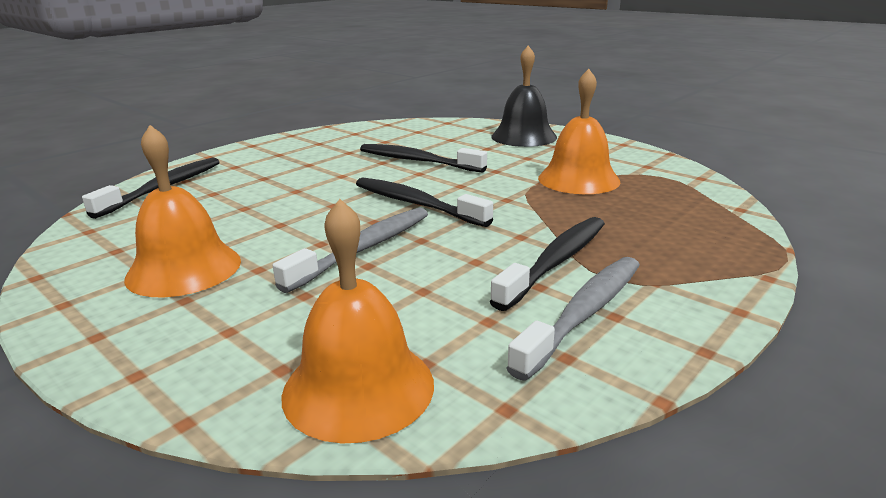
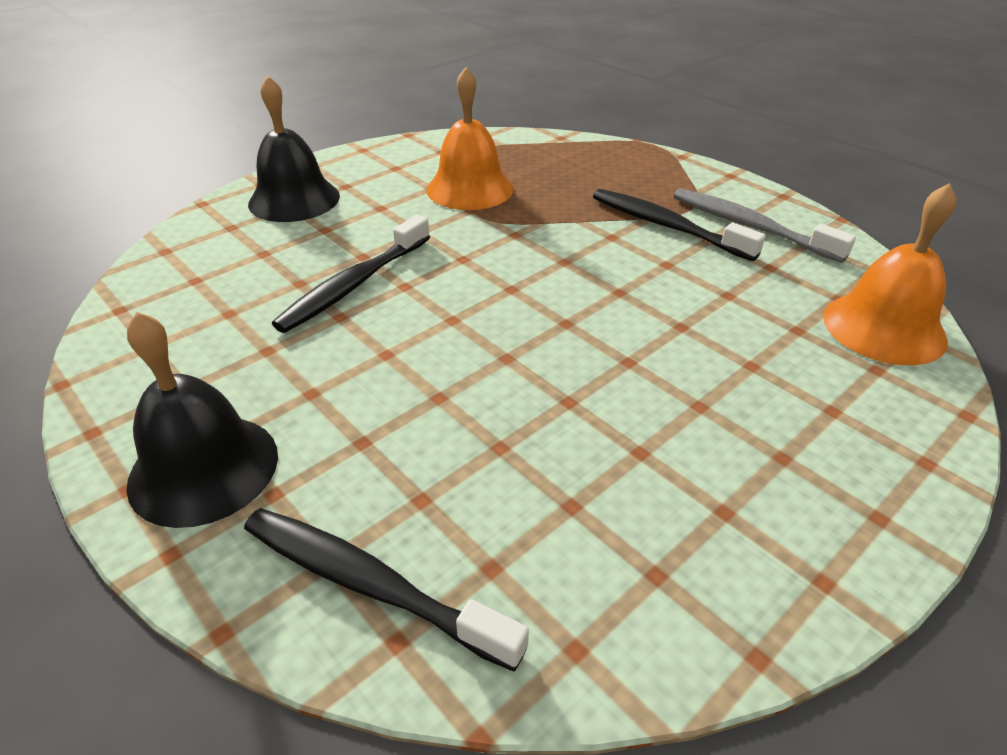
camera: 85 degrees left, 15 degrees up
(184, 269) = (710, 473): orange bell -> none
(258, 153) = (204, 468): none -> black bell
(364, 249) = (644, 328): grey toothbrush -> none
(416, 204) = (519, 291): black toothbrush -> none

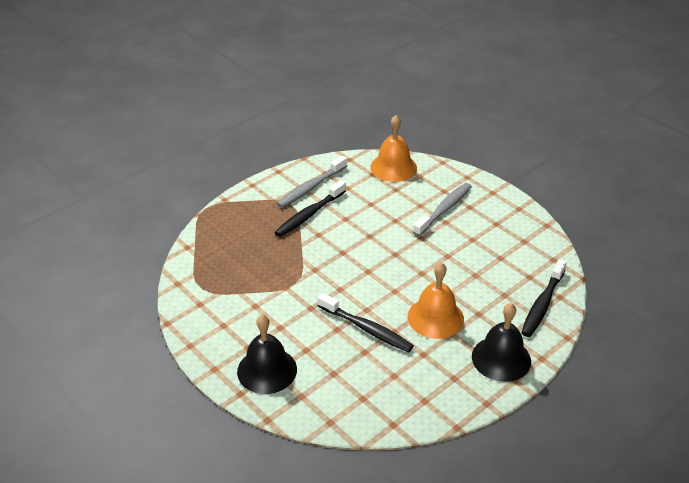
camera: 90 degrees left, 0 degrees up
(470, 189) = (259, 288): orange bell -> orange bell (435, 317)
(749, 405) = (444, 209): none -> grey toothbrush

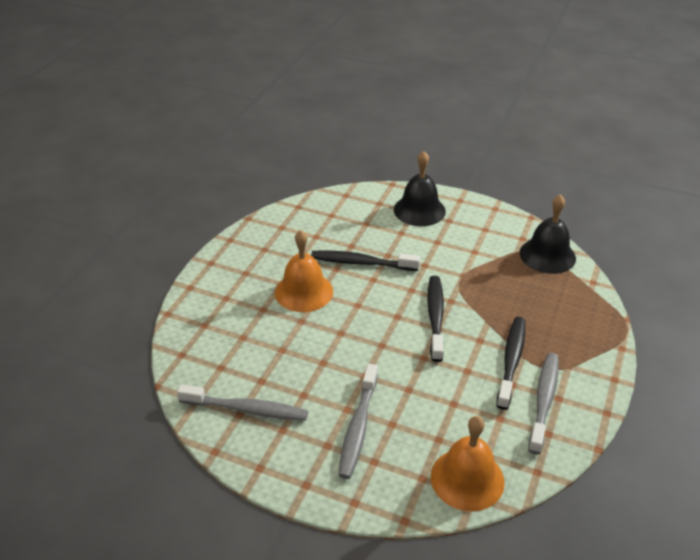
camera: 155 degrees right, 0 degrees up
(501, 358) = (228, 275): black bell -> black bell (547, 255)
(517, 242) = (247, 409): none -> grey toothbrush
(542, 304) = (199, 339): black toothbrush -> black toothbrush (435, 317)

